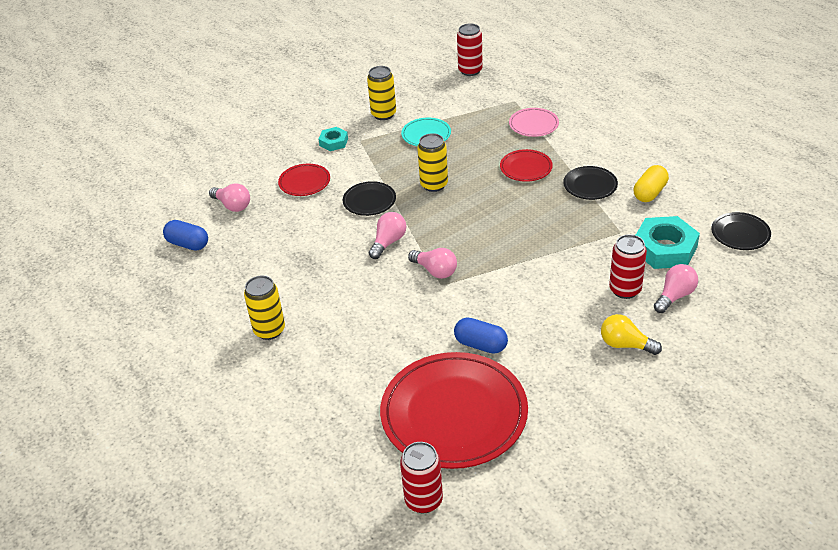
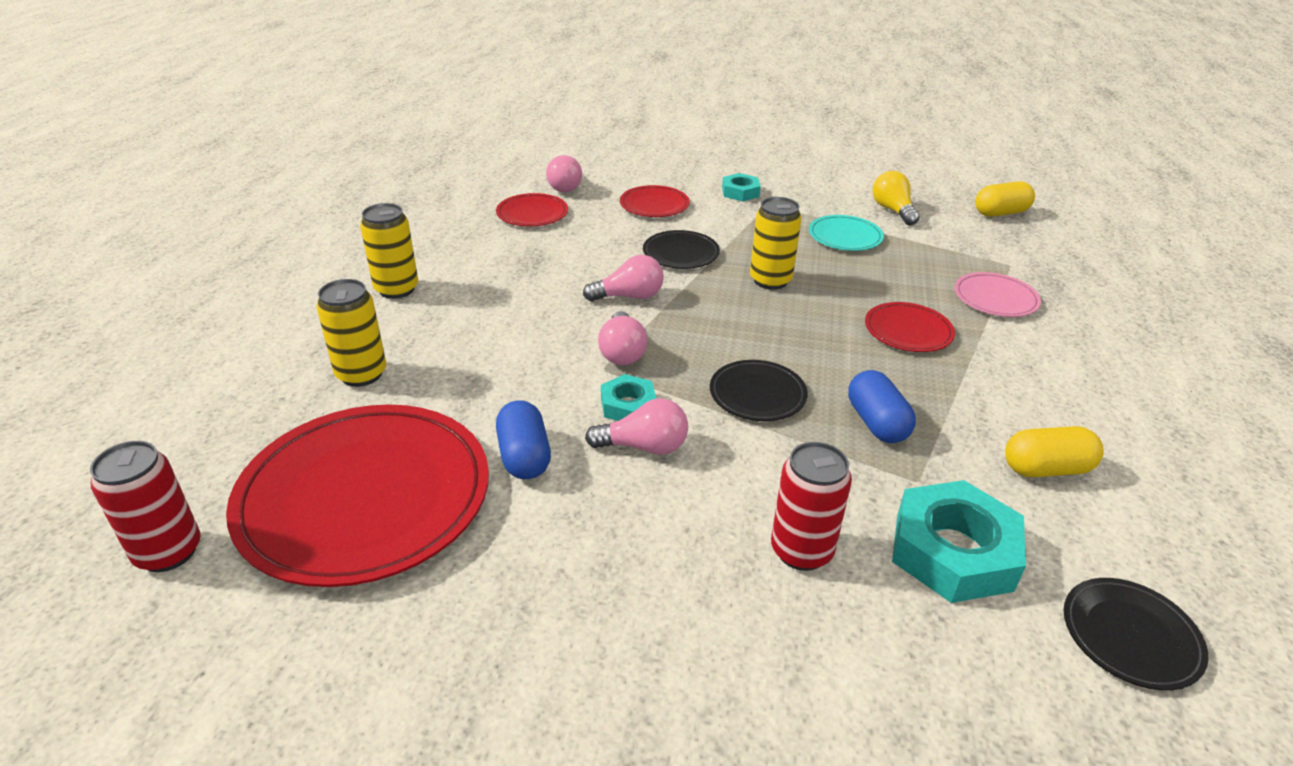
camera: 45 degrees right, 5 degrees down
(188, 244) = (479, 190): blue capsule -> blue capsule (876, 423)
(250, 235) = (532, 213): none -> red plate
(383, 114) = (831, 198): yellow can -> yellow can (361, 374)
(470, 71) = (1000, 213): red can -> yellow capsule
(480, 291) = (628, 405): none -> turquoise nut
(590, 185) = (965, 401): black plate -> black plate (757, 394)
(625, 345) = (679, 617): yellow light bulb -> yellow light bulb (892, 210)
(675, 296) = (862, 623): pink light bulb -> pink light bulb (644, 446)

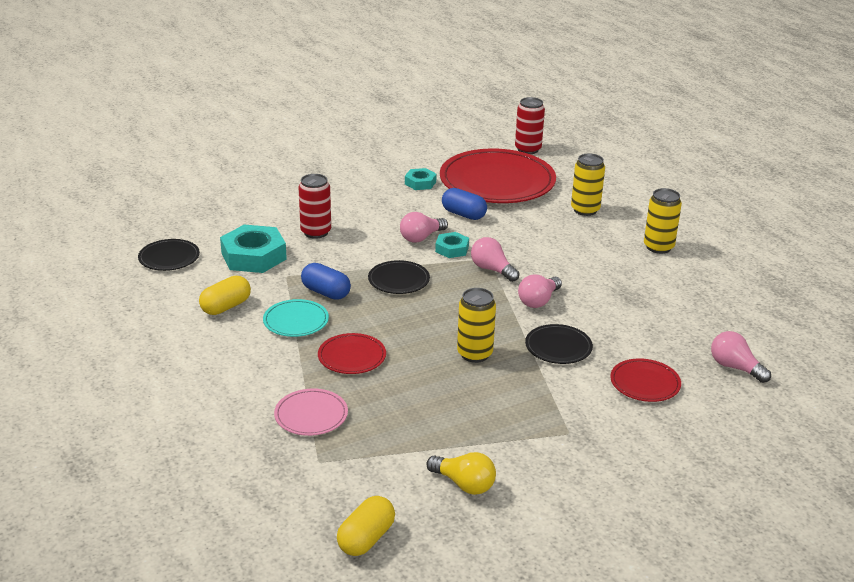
camera: 140 degrees right, 5 degrees down
(532, 213) = (701, 330): red plate -> none
(740, 192) = (609, 436): turquoise nut -> turquoise nut (420, 183)
(845, 236) = (470, 425): turquoise plate -> turquoise plate (296, 321)

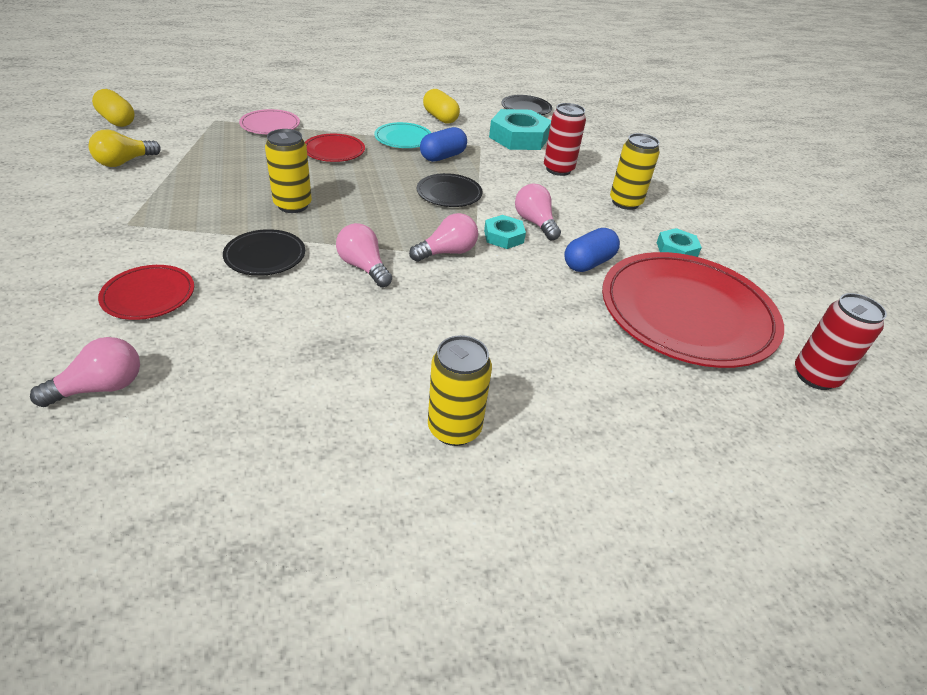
camera: 100 degrees right, 10 degrees up
(585, 210) = (594, 379): yellow can -> yellow can (625, 202)

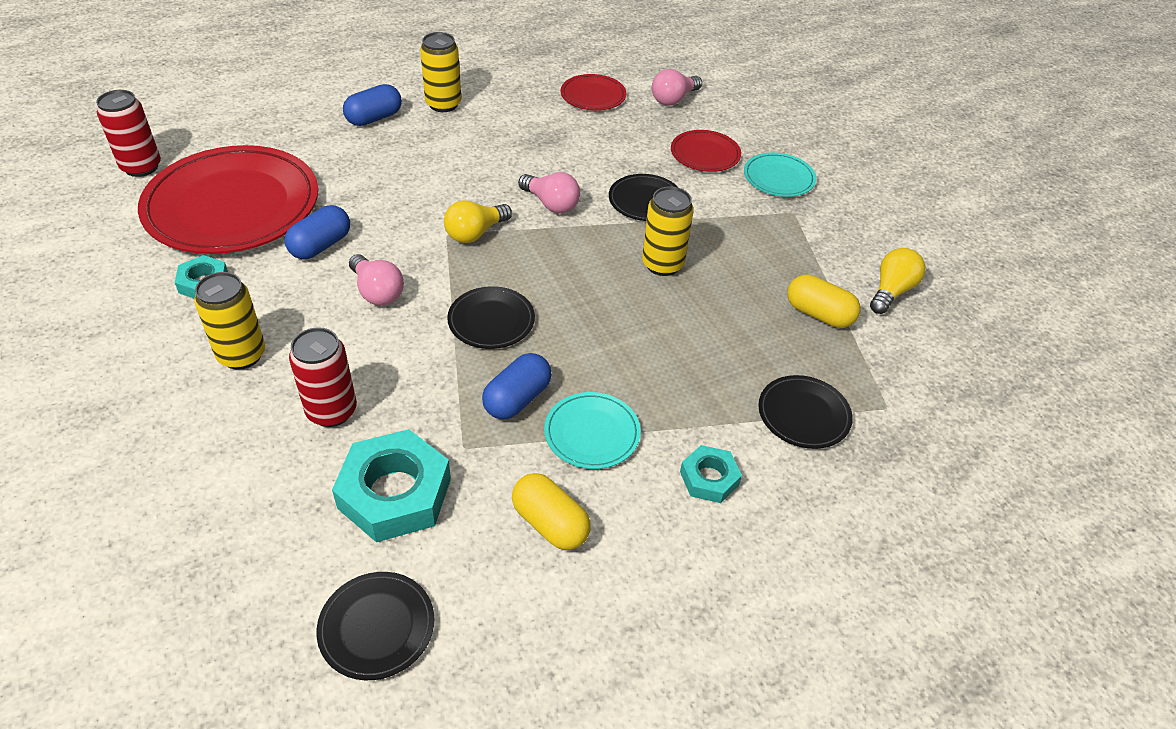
camera: 170 degrees right, 5 degrees up
(97, 256) = (778, 178): none -> turquoise plate
(117, 121) = (996, 368): yellow capsule -> yellow capsule (818, 314)
(270, 125) = (803, 414): pink plate -> black plate
(334, 151) = (675, 373): red plate -> red plate (593, 96)
(447, 252) = (475, 233): pink light bulb -> yellow light bulb
(503, 236) = (416, 264): turquoise nut -> turquoise nut (709, 478)
(554, 415) = (374, 118): none -> blue capsule

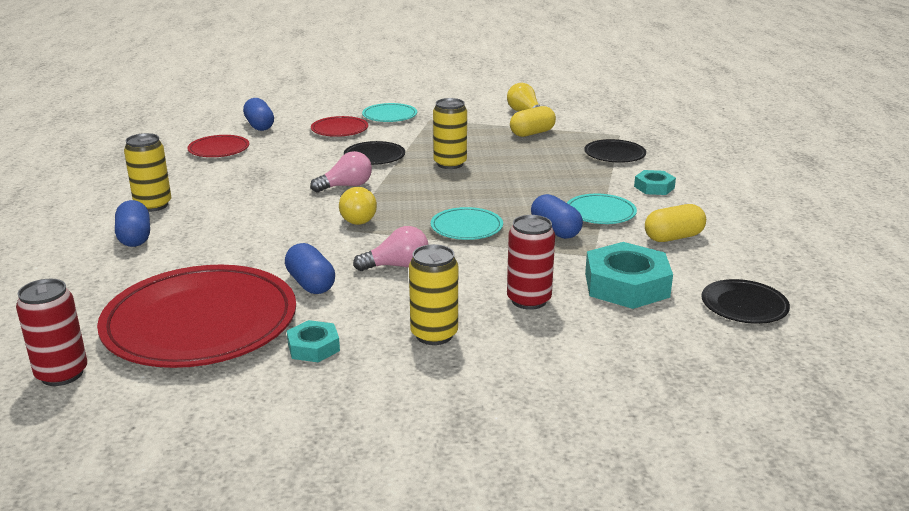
camera: 65 degrees left, 20 degrees down
(491, 321) = (466, 227): black plate -> turquoise plate
(673, 99) = (259, 126): pink light bulb -> blue capsule

